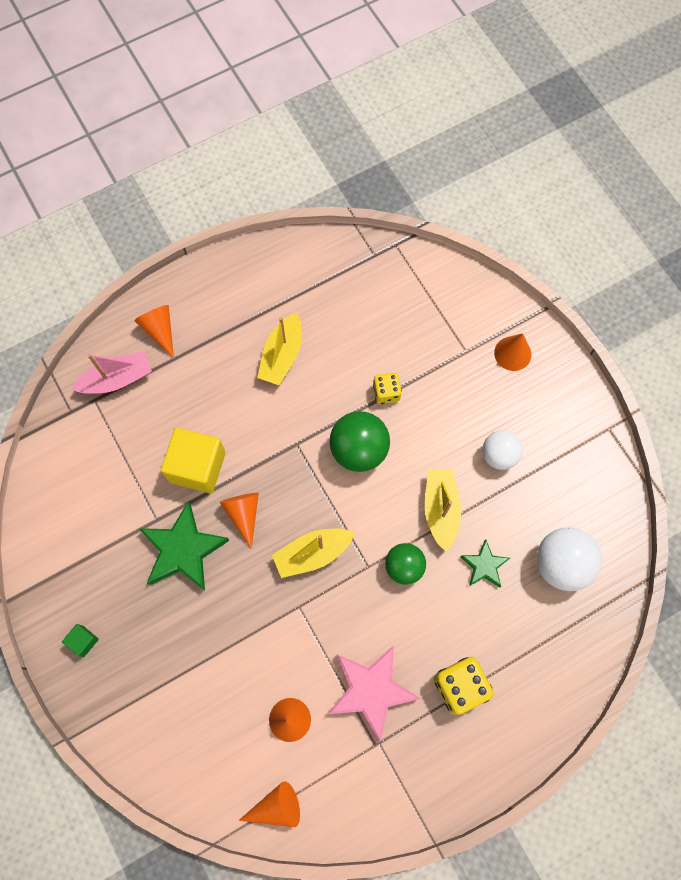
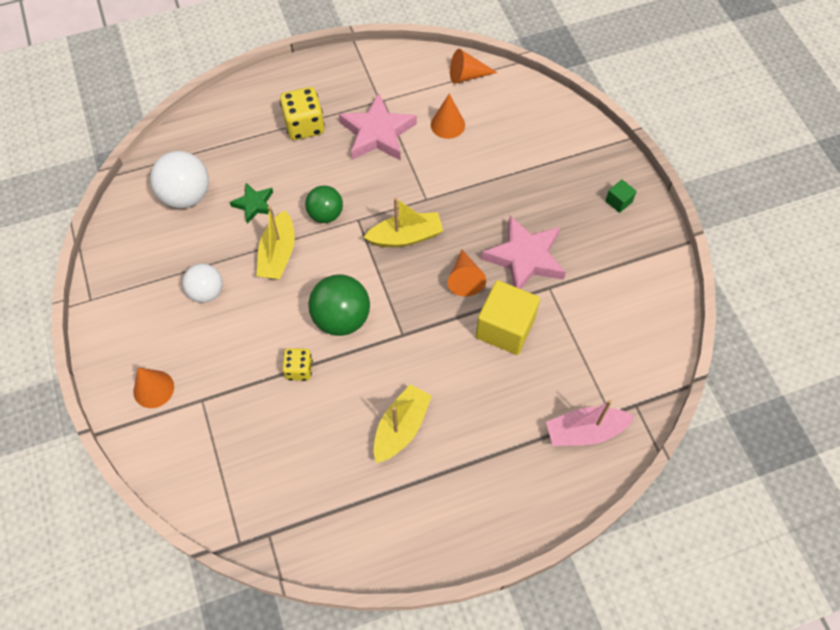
camera: 170 degrees left, 10 degrees down
(159, 330) = (535, 481): orange cone -> none
(183, 550) = (525, 258): green star -> pink star

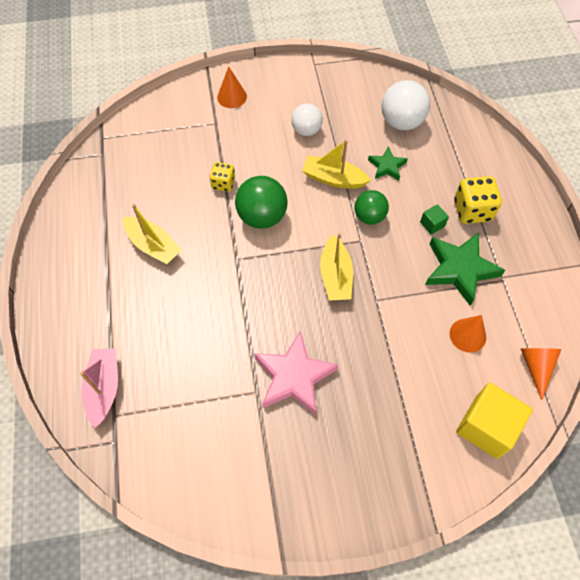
camera: 100 degrees right, 0 degrees up
(377, 133) = (460, 269): pink star -> green star
(465, 279) = (281, 318): orange cone -> none
(505, 328) = (222, 342): yellow cube -> yellow cube (486, 427)
(618, 201) = (348, 492): green cube -> green cube (432, 224)

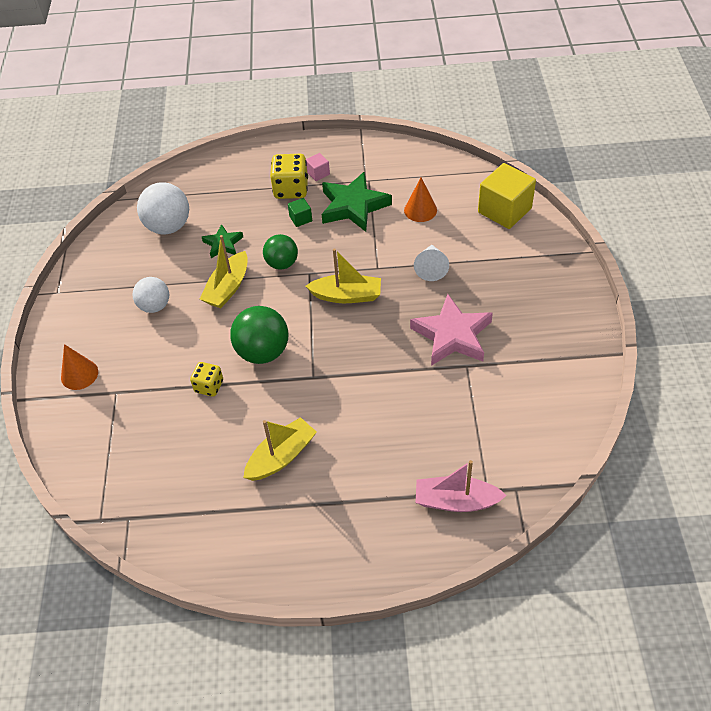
camera: 80 degrees left, 10 degrees down
(384, 351) = (431, 267): none -> white cone
(501, 231) = (318, 173): none -> pink cube
(536, 367) = (453, 173): orange cone -> none

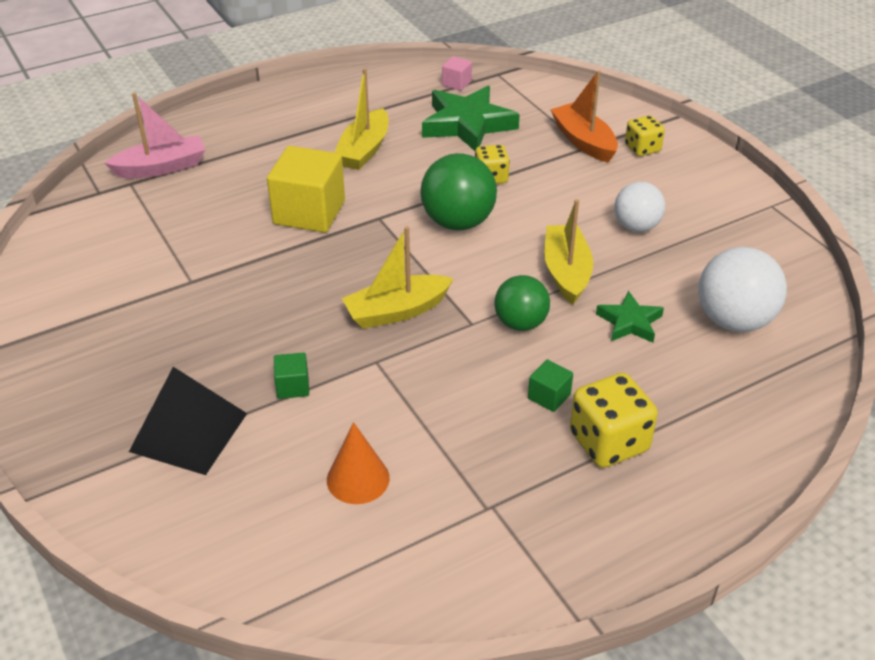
camera: 150 degrees right, 10 degrees down
(79, 374) = (642, 148): orange cone -> yellow dice
(112, 398) = (583, 141): none -> orange boat
(318, 173) = (588, 489): pink cube -> pink cube (456, 83)
(353, 206) = (479, 447): green star -> green star (467, 124)
(431, 267) = (293, 386): white cone -> green cube
(452, 335) = (223, 308): pink star -> none
(497, 260) = (189, 432): none -> black pyramid
(504, 210) = (201, 530): yellow cube -> yellow cube (309, 212)

